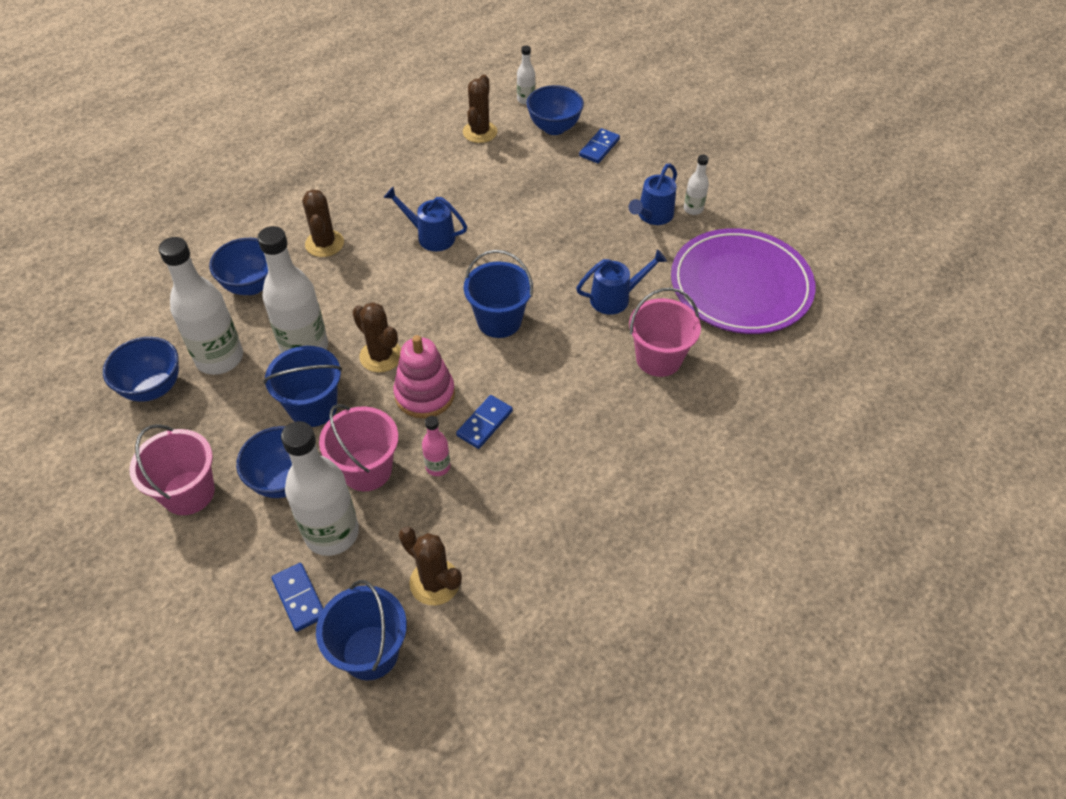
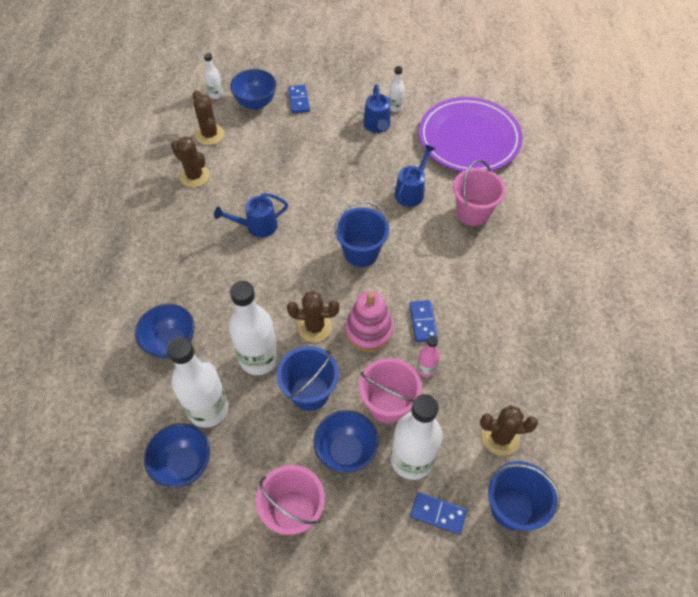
camera: 40 degrees left, 5 degrees up
(324, 244) = (190, 279): brown cactus -> brown cactus (194, 176)

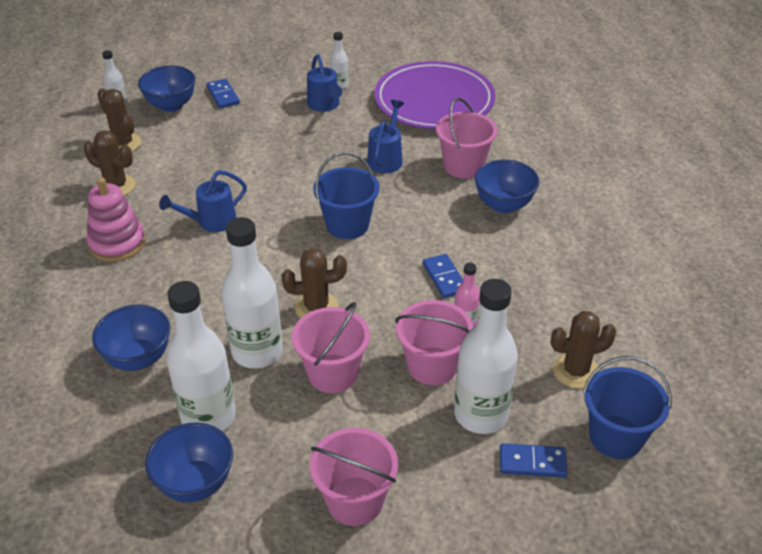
camera: 15 degrees left, 15 degrees down
(310, 392) = (333, 373): blue bucket -> pink bucket
(346, 451) = (398, 424): blue bowl -> blue bowl (503, 205)
(368, 331) = (383, 298): pink stacking toy -> pink stacking toy (117, 243)

